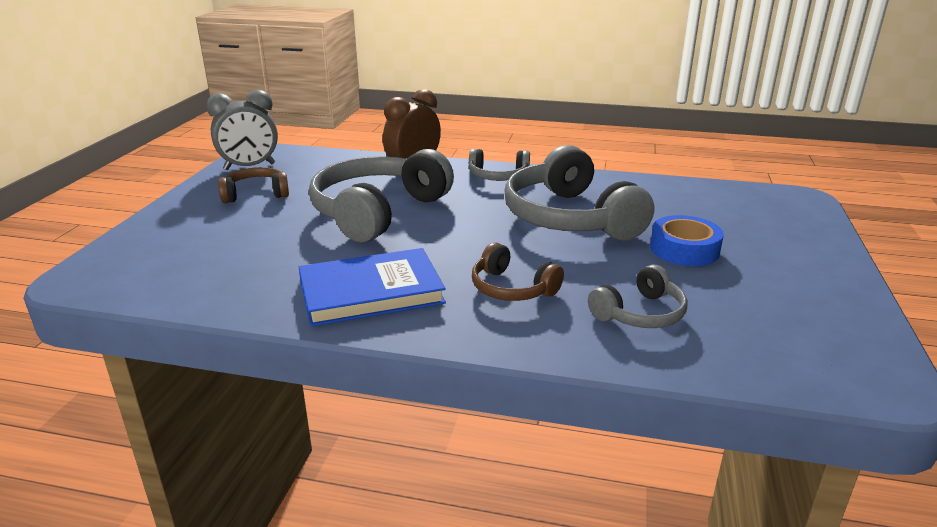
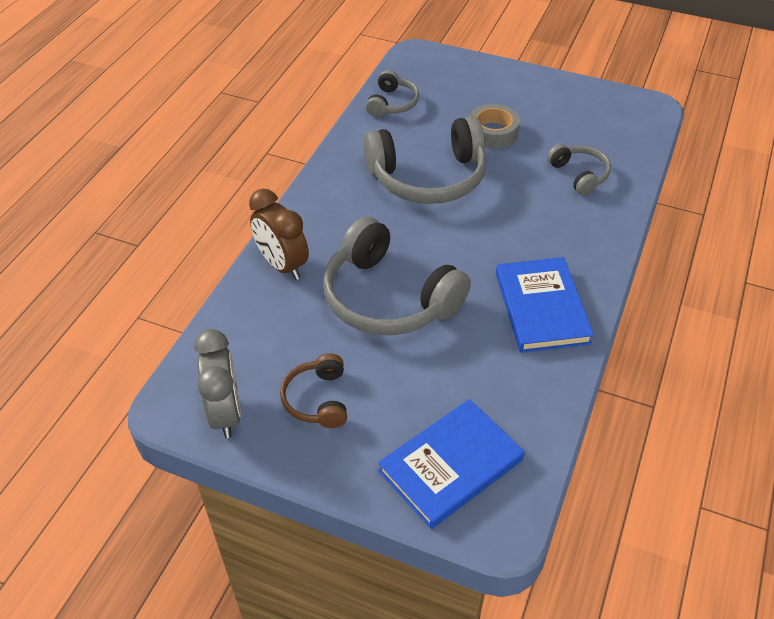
camera: 80 degrees left, 20 degrees up
(162, 252) = (451, 465): none -> blue book
(498, 176) = (324, 206): grey headphones -> grey headphones (392, 103)
(511, 288) = (542, 229): brown headphones -> none
(684, 249) = (493, 132): blue tape -> grey tape

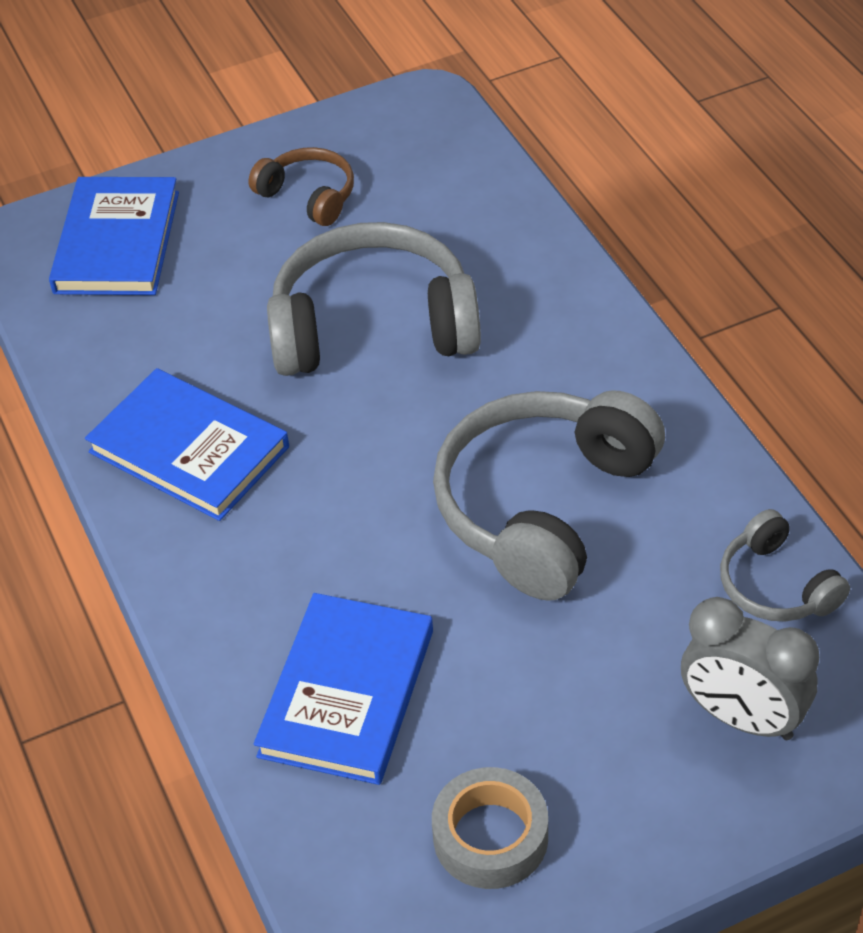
camera: 135 degrees right, 0 degrees up
(226, 413) = (374, 129): grey clock -> grey clock (742, 718)
(282, 265) = (535, 267): brown clock -> none
(493, 132) = (563, 663): grey tape -> grey tape (490, 837)
(579, 175) = (347, 693): grey headphones -> blue book

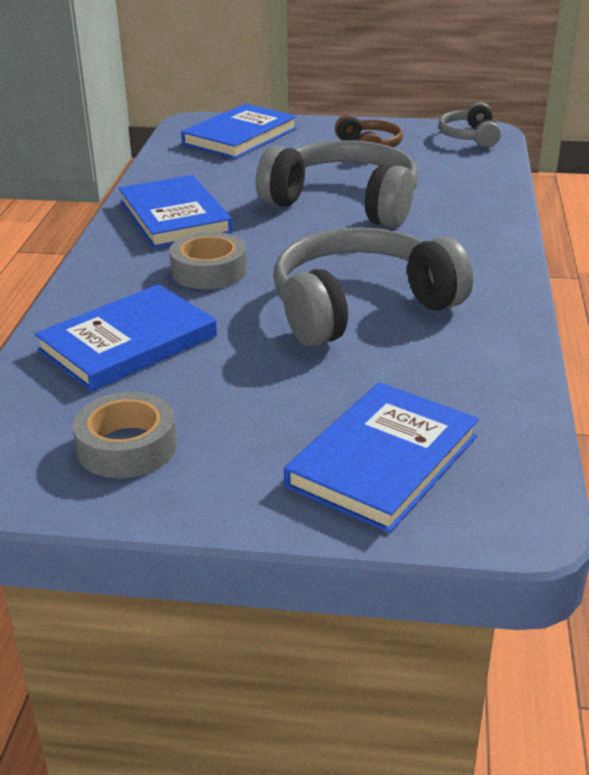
camera: 30 degrees right, 15 degrees down
(324, 528) = (209, 271): none -> grey tape
(742, 718) = (382, 460): grey clock -> blue book
(776, 586) = (489, 402): grey headphones -> grey headphones (469, 137)

